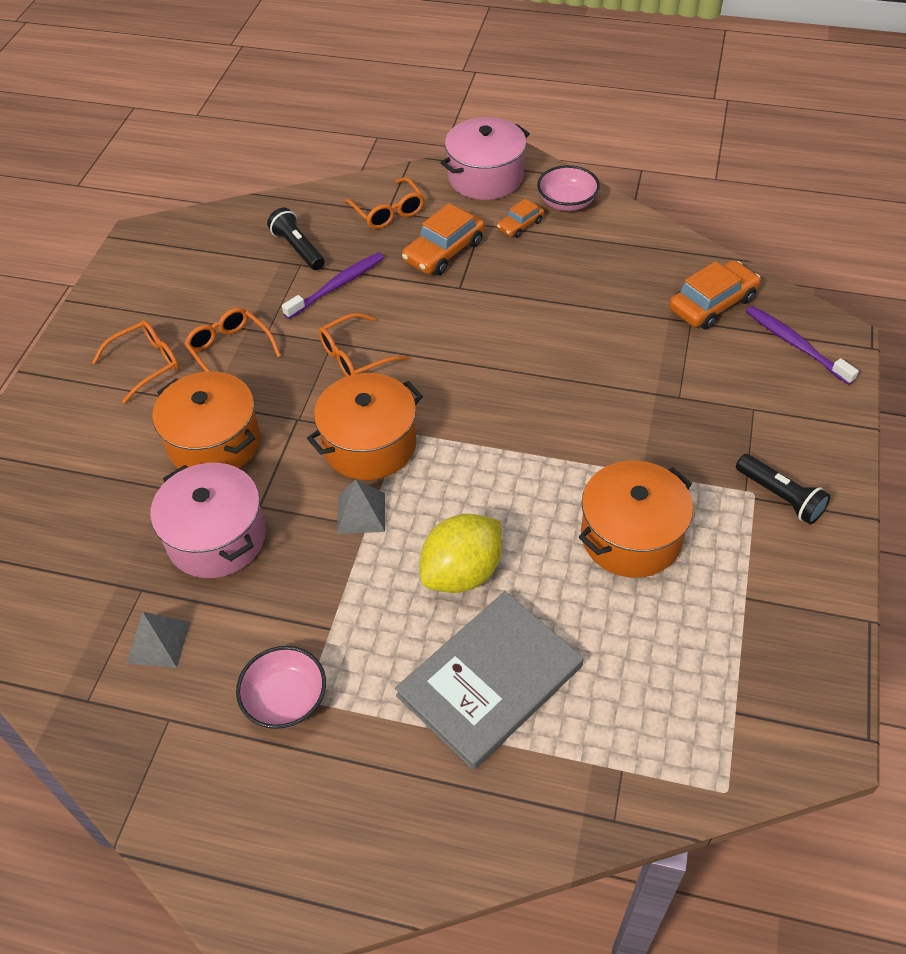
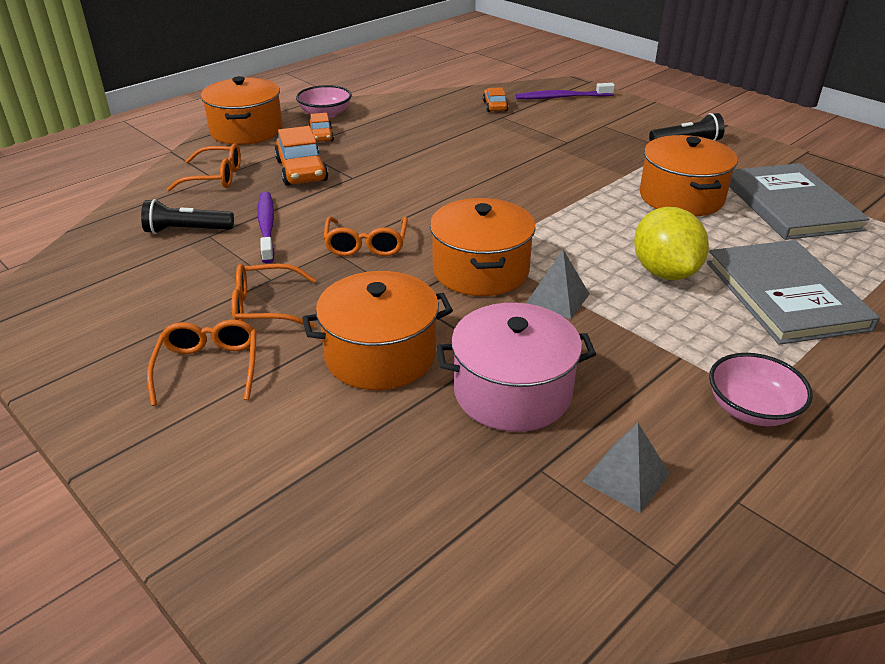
camera: 60 degrees left, 15 degrees down
(485, 177) = (246, 131): pink pot -> orange pot
(696, 639) = (790, 205): none -> grey book
(712, 304) = (495, 106): orange car -> orange car, size x0.57

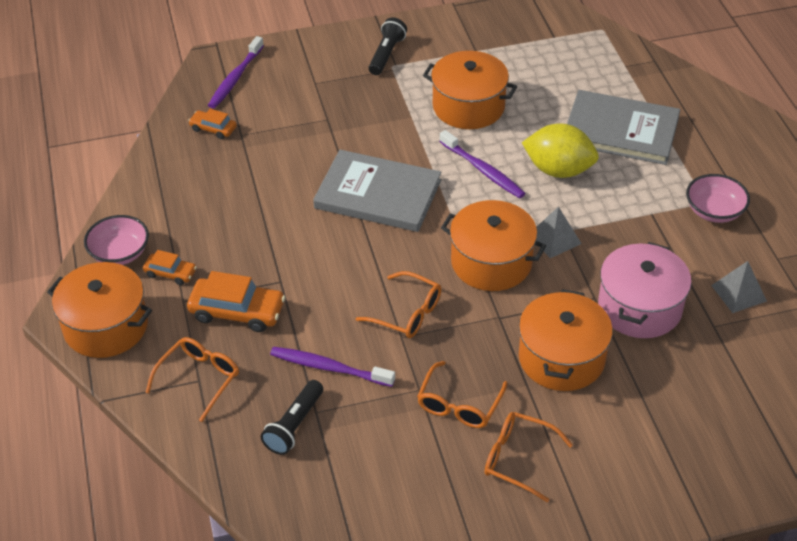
camera: 60 degrees left, 10 degrees up
(604, 229) = (483, 170): none -> purple toothbrush
(790, 205) = (520, 61): grey book -> grey book (378, 194)

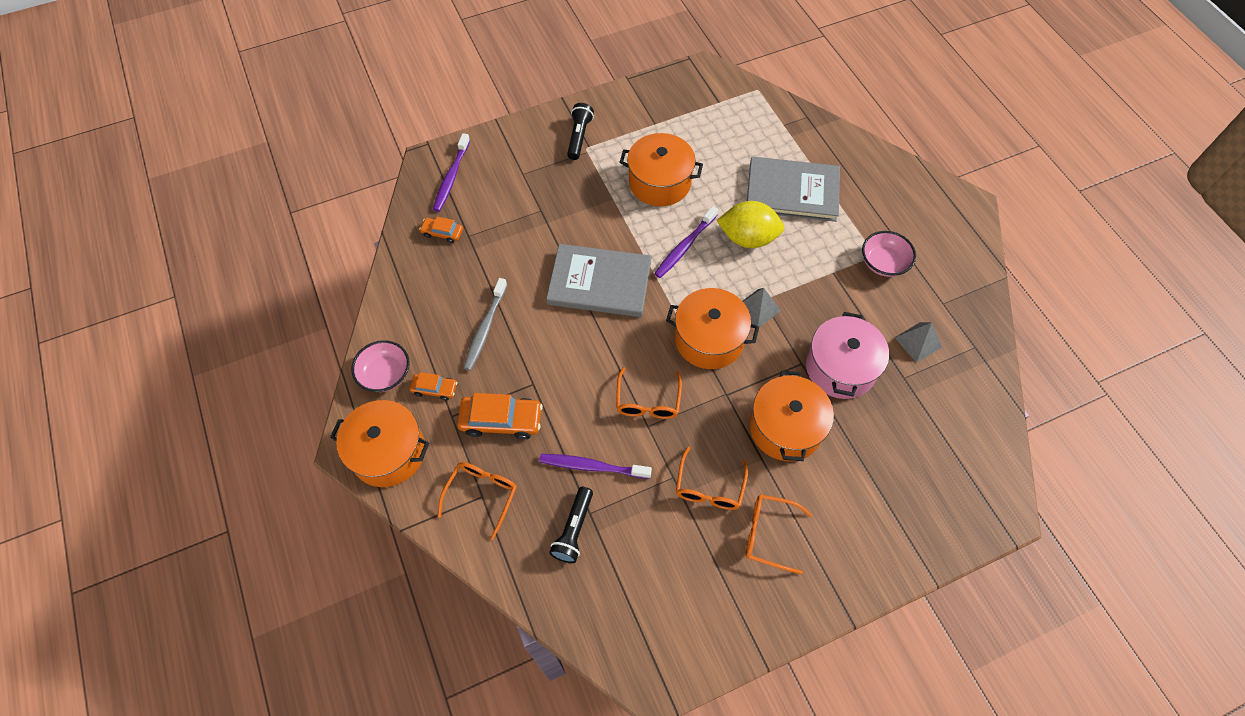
camera: 10 degrees left, 15 degrees up
(239, 223) = (485, 329): none -> grey toothbrush
(407, 313) = (648, 401): orange glasses -> orange glasses turned 75 degrees clockwise
(483, 170) = (684, 247): purple toothbrush -> purple toothbrush turned 90 degrees clockwise

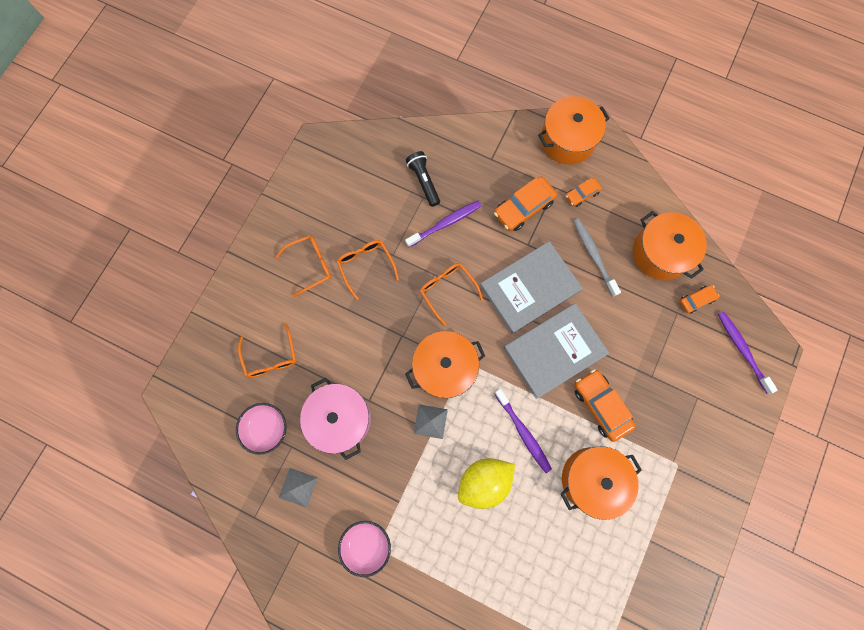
camera: 140 degrees right, 15 degrees up
(385, 374) = (620, 179): pink bowl -> pink bowl (266, 428)
(482, 495) = (492, 159): orange glasses -> orange glasses (271, 357)
(579, 137) = (693, 472): black flashlight -> none
(602, 220) = (601, 405): none -> orange car
(684, 247) = (523, 432): purple toothbrush -> purple toothbrush turned 150 degrees clockwise
(785, 427) = (347, 342): orange pot -> orange pot (660, 253)
(792, 191) = (485, 561): grey book -> grey book (530, 288)

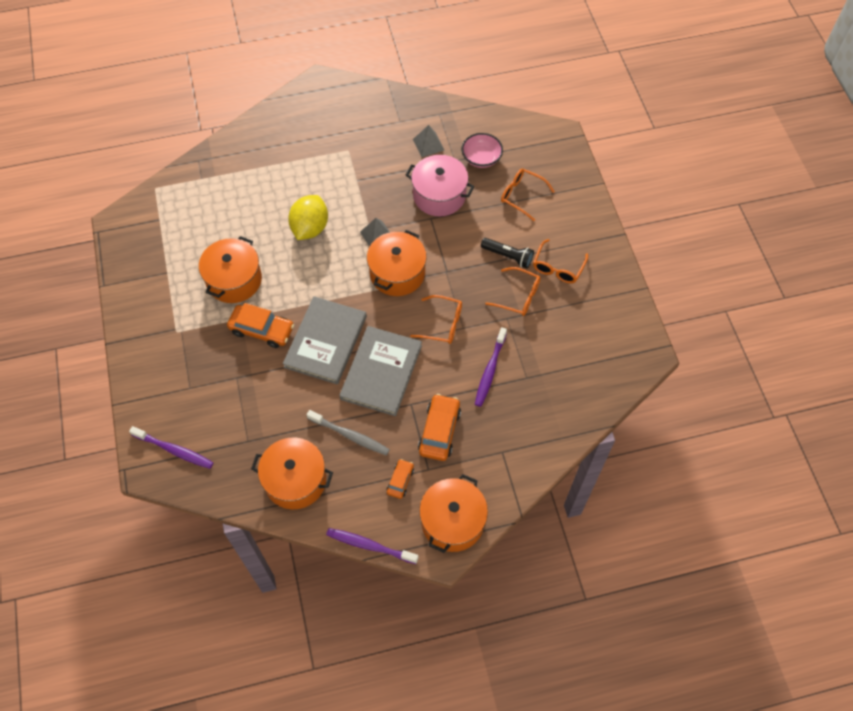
camera: 140 degrees right, 15 degrees down
(366, 545) = (356, 147): pink bowl -> none
(424, 181) = (538, 390): black flashlight -> black flashlight (508, 256)
(523, 432) = (306, 274): purple toothbrush -> purple toothbrush (370, 545)
(696, 300) = (238, 463): orange car -> none

